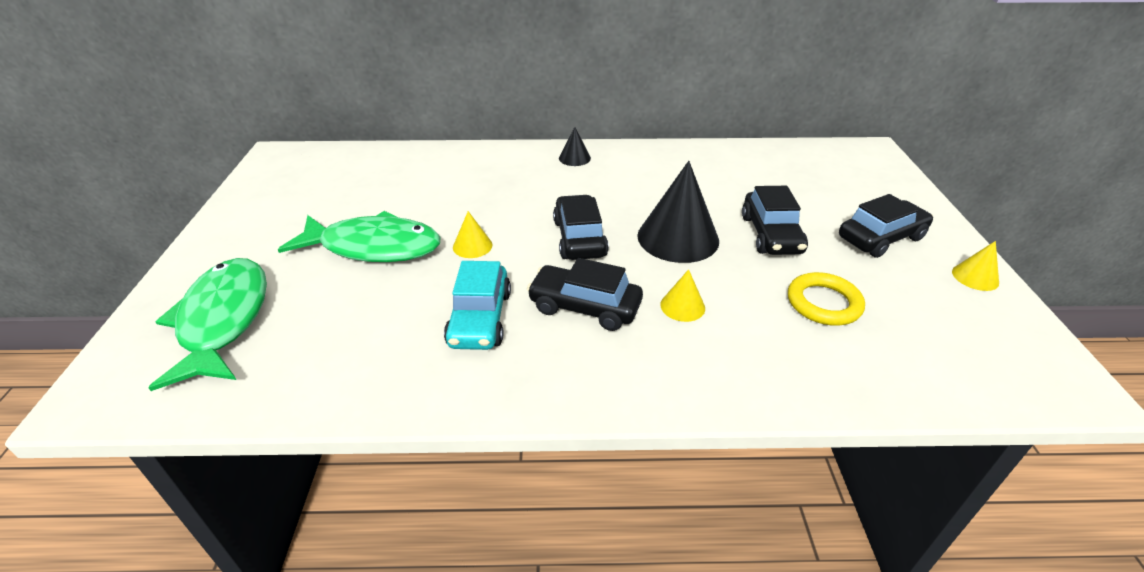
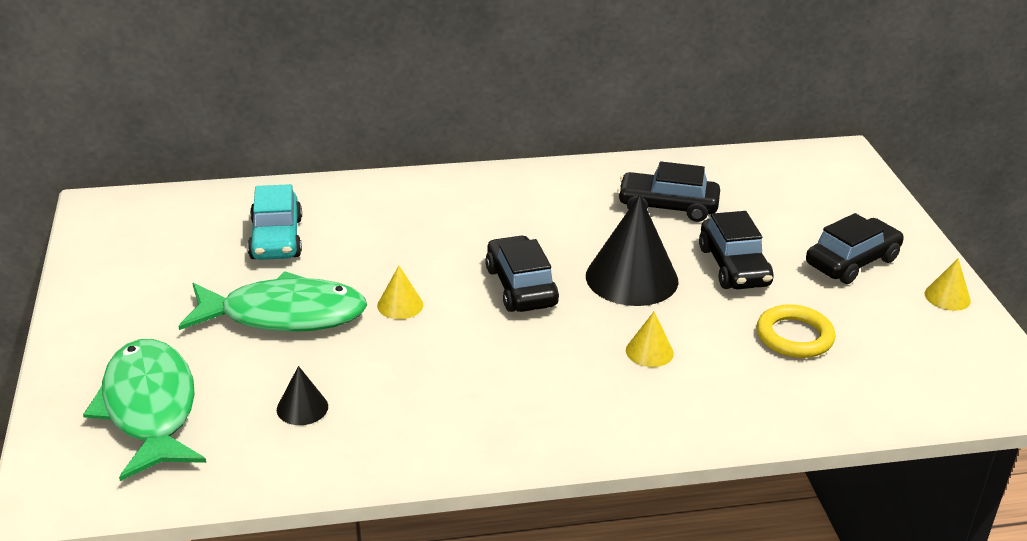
camera: 10 degrees left, 5 degrees down
(480, 318) = (436, 382): turquoise car -> turquoise car (276, 239)
(574, 158) = (488, 187): black cone -> black cone (302, 408)
(585, 307) = (546, 361): black car -> black car (667, 207)

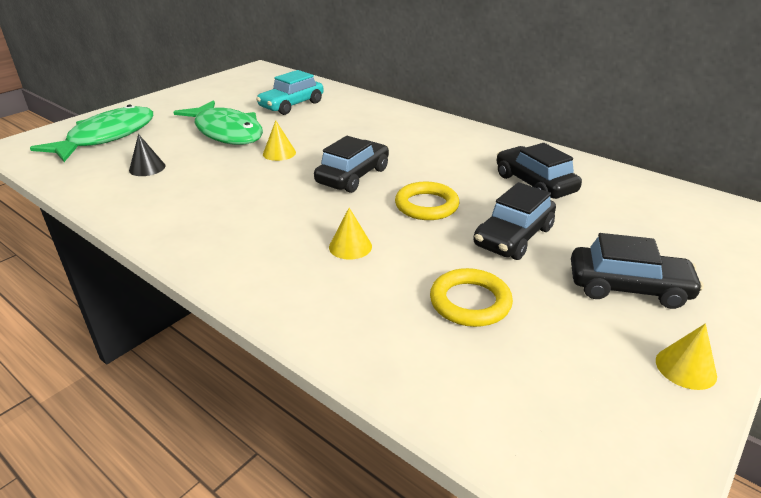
camera: 50 degrees right, 0 degrees up
(631, 278) = (426, 205): black cone -> yellow ring

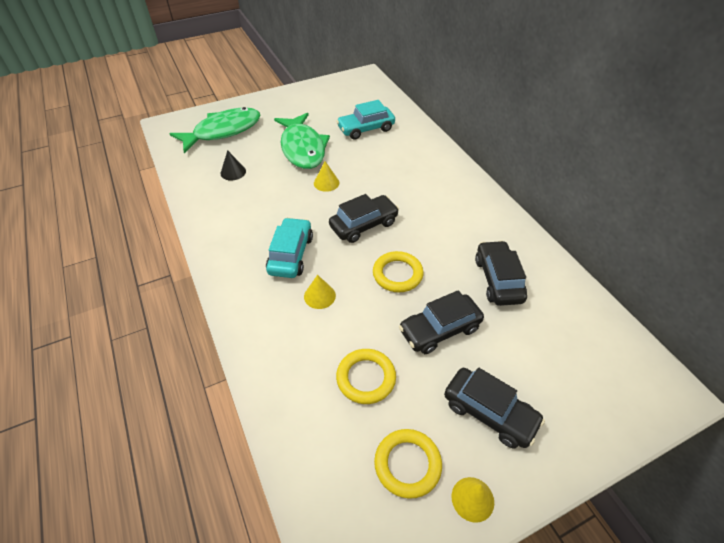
camera: 25 degrees right, 15 degrees up
(283, 220) = (291, 254): none -> turquoise car
(589, 364) = (407, 464): none -> yellow ring

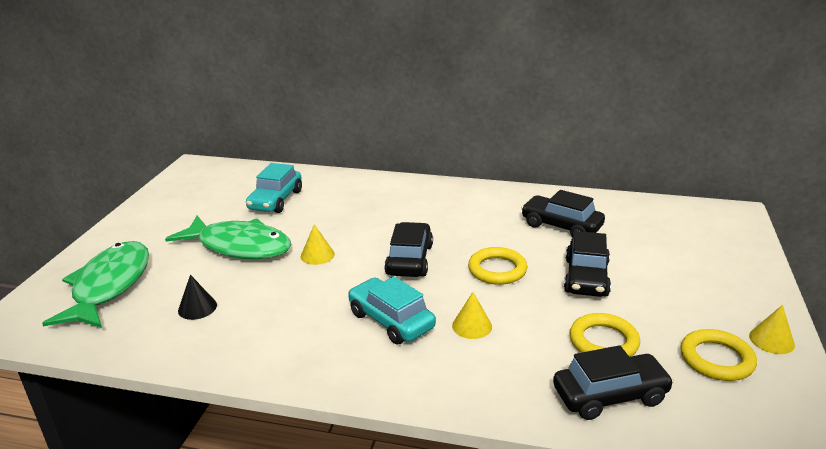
camera: 50 degrees left, 20 degrees down
(489, 412) = (694, 294): black car -> black car (610, 395)

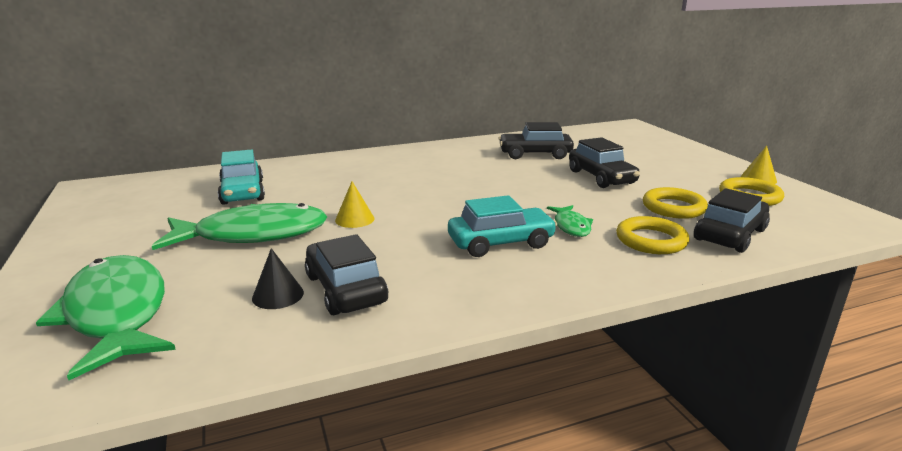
camera: 35 degrees left, 5 degrees down
(391, 320) = (501, 243): turquoise car -> turquoise car turned 150 degrees clockwise
(409, 260) = (449, 201): black car -> black car (345, 289)
(472, 326) = (571, 226): yellow cone -> green fish
(497, 270) = (531, 189): yellow ring -> yellow ring (651, 240)

